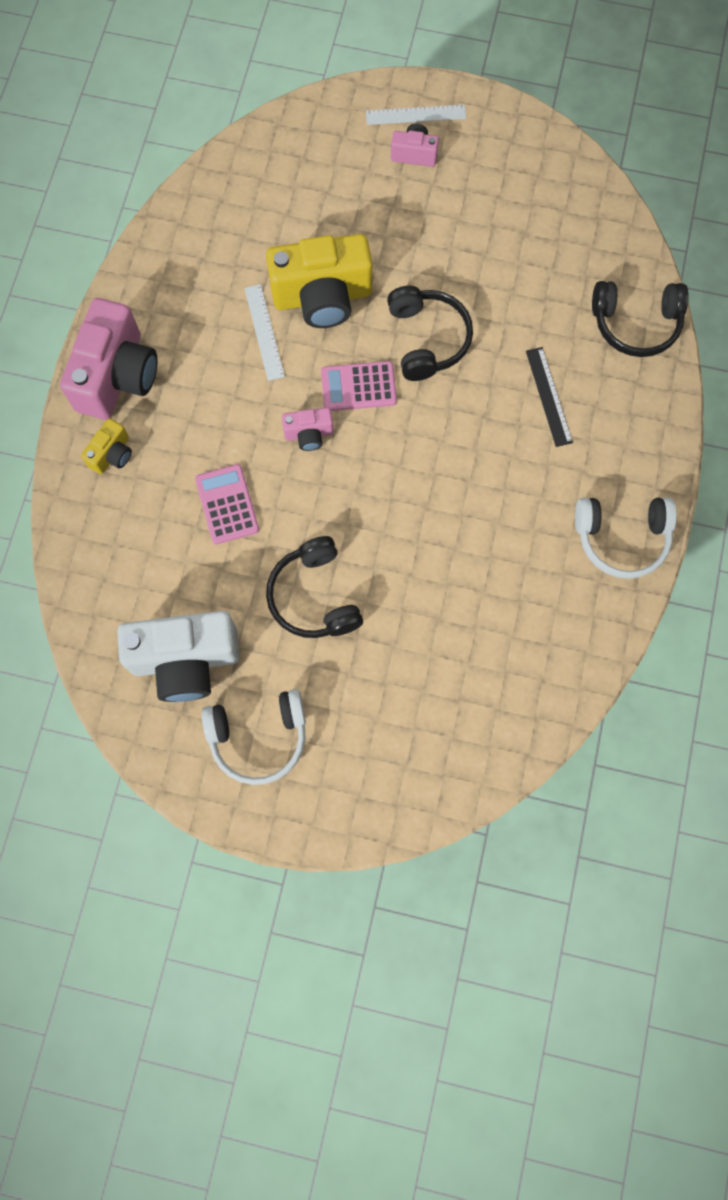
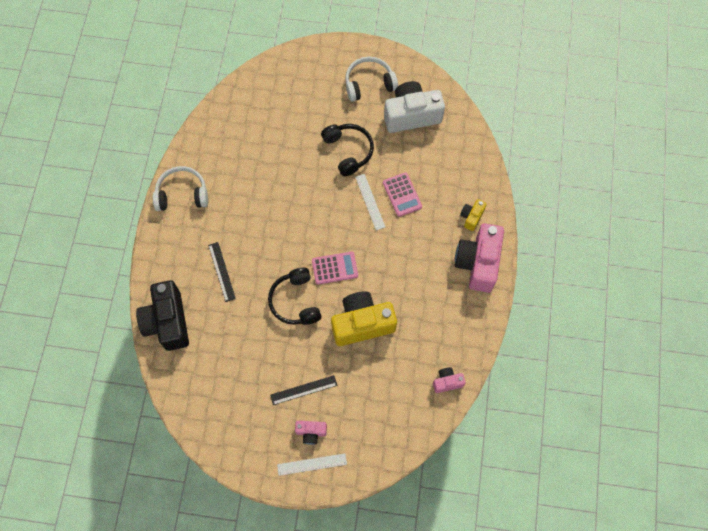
camera: 175 degrees right, 5 degrees down
(264, 332) = (395, 298): white ruler -> white ruler (370, 202)
(309, 434) = (361, 237): pink camera -> pink camera (447, 382)
(421, 210) = (303, 390): none -> black ruler
(635, 324) = (167, 322): black headphones -> black camera

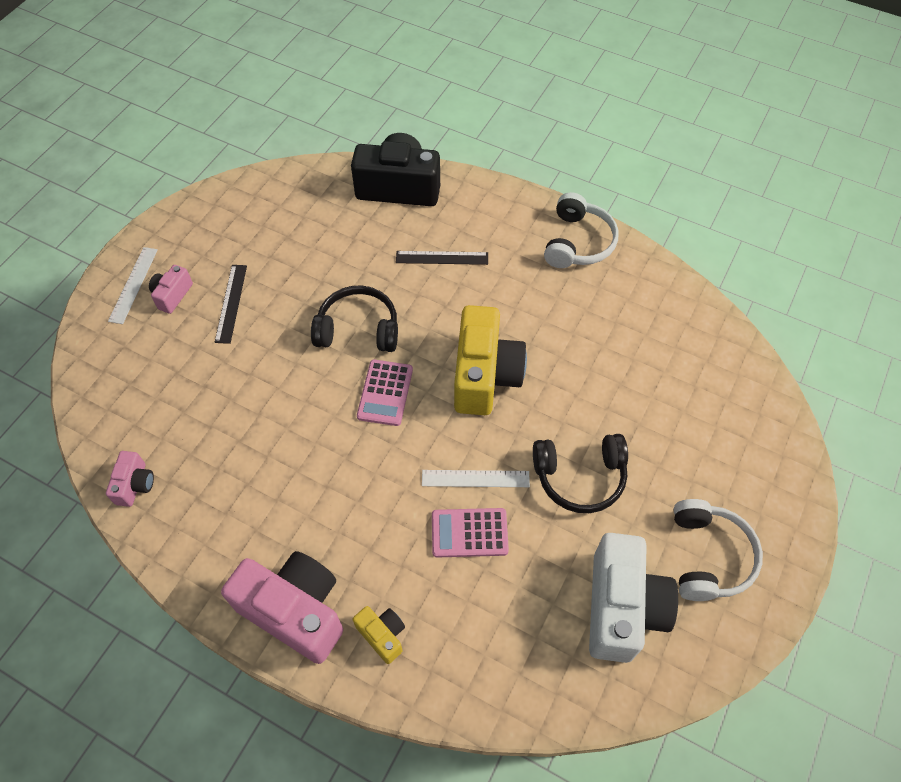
camera: 110 degrees right, 10 degrees down
(362, 324) = (283, 401): yellow camera -> yellow camera (485, 375)

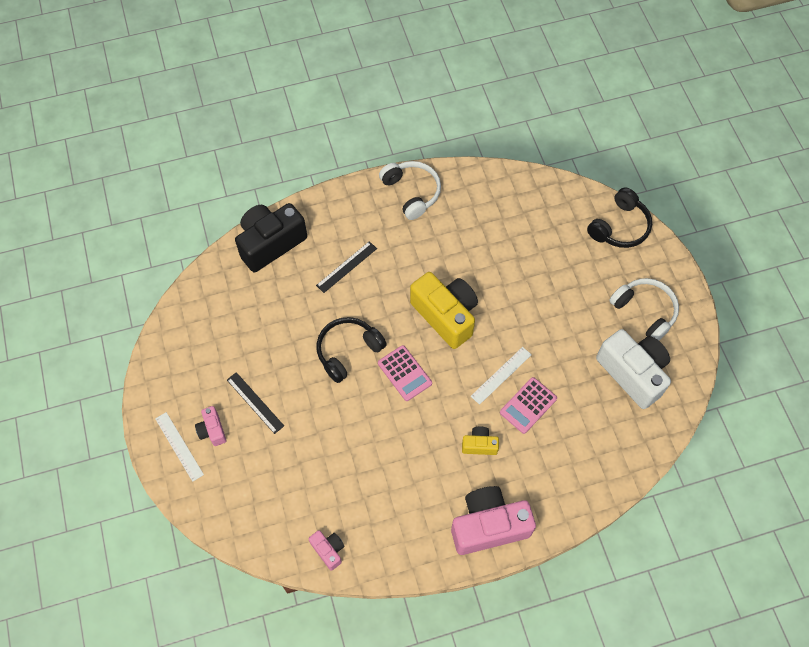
camera: 45 degrees left, 5 degrees up
(382, 635) = (542, 494): yellow camera -> yellow camera (479, 445)
(580, 477) = (549, 326): black headphones -> black headphones (620, 227)

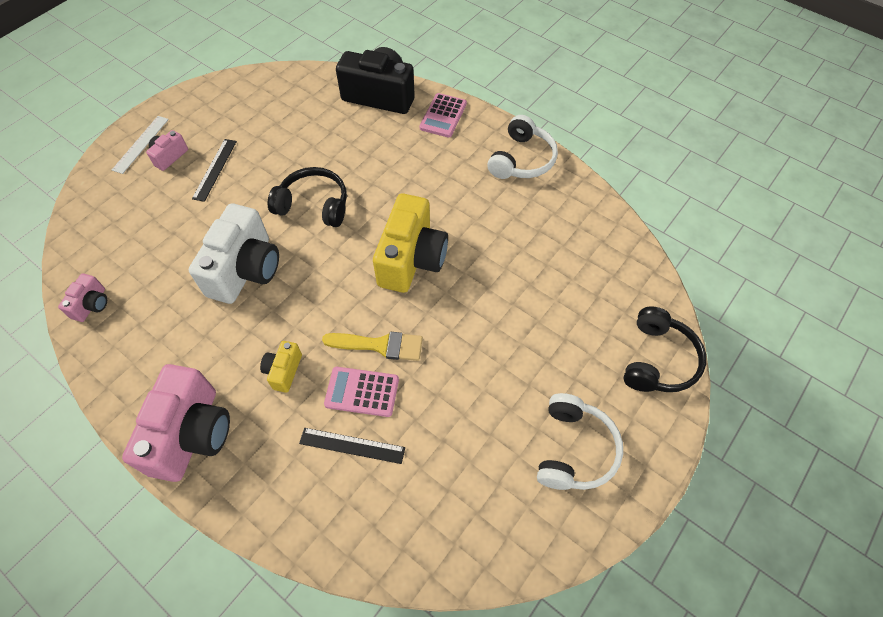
camera: 55 degrees right, 5 degrees down
(346, 267) = (401, 156): black ruler -> black ruler (352, 445)
(404, 373) = (322, 261): pink calculator -> pink calculator (443, 116)
(479, 445) = (284, 371): yellow camera -> yellow camera turned 135 degrees counterclockwise
(488, 526) = (192, 434): pink camera -> pink camera turned 60 degrees clockwise
(501, 375) = (380, 345): white ruler -> yellow brush
(620, 227) = (658, 360): black headphones -> black headphones turned 75 degrees counterclockwise
(632, 373) = (482, 482): white camera -> white camera (245, 270)

